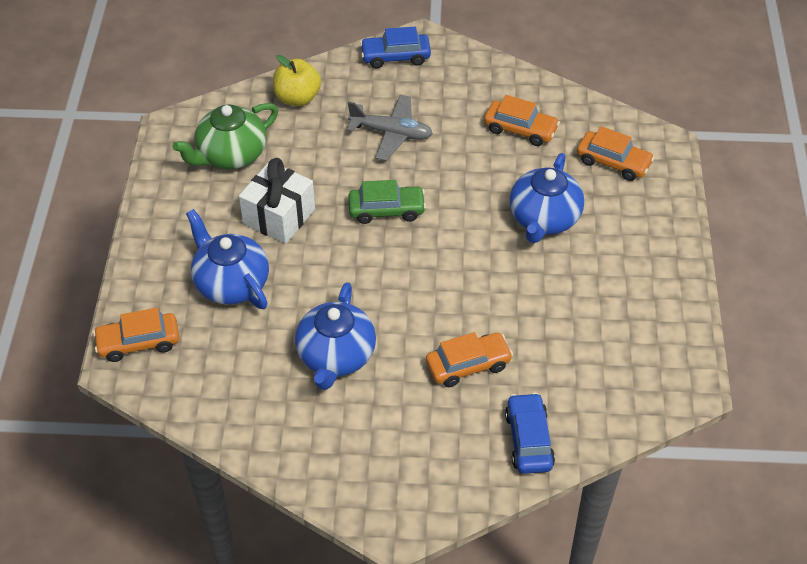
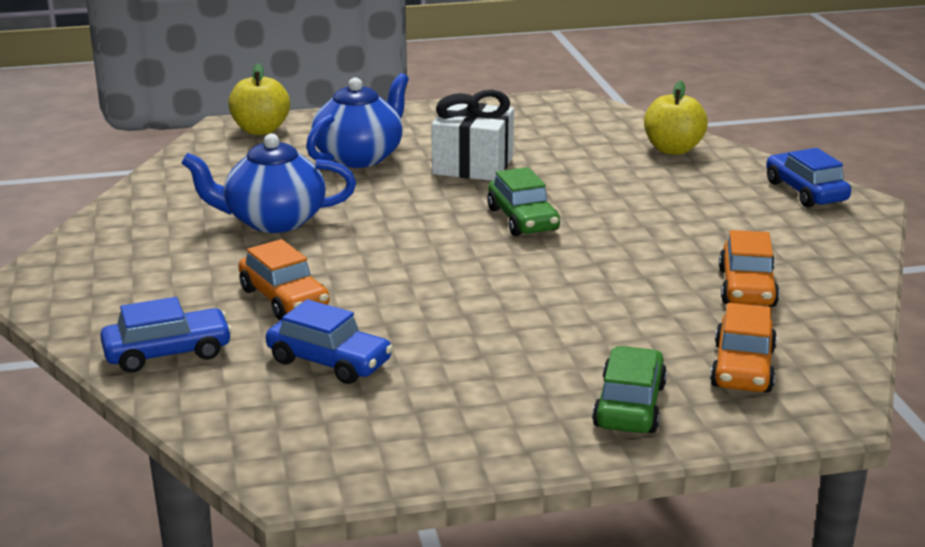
camera: 75 degrees right, 25 degrees down
(138, 342) = (261, 130): orange car -> yellow apple
(231, 155) = (551, 131): green teapot -> none
(391, 133) = (660, 206): grey plane -> none
(544, 219) = (578, 323): blue teapot -> none
(561, 352) = (329, 361): none -> blue car
(642, 222) = (629, 406): none -> green car

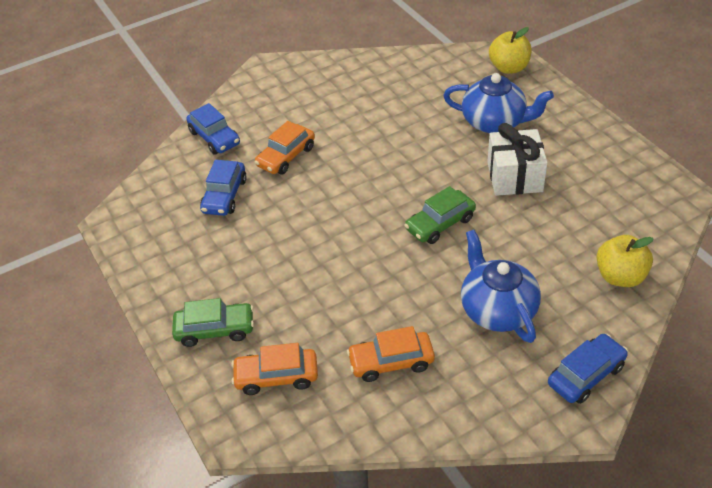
camera: 75 degrees right, 20 degrees up
(273, 221) = (379, 119): blue teapot -> blue teapot (497, 309)

